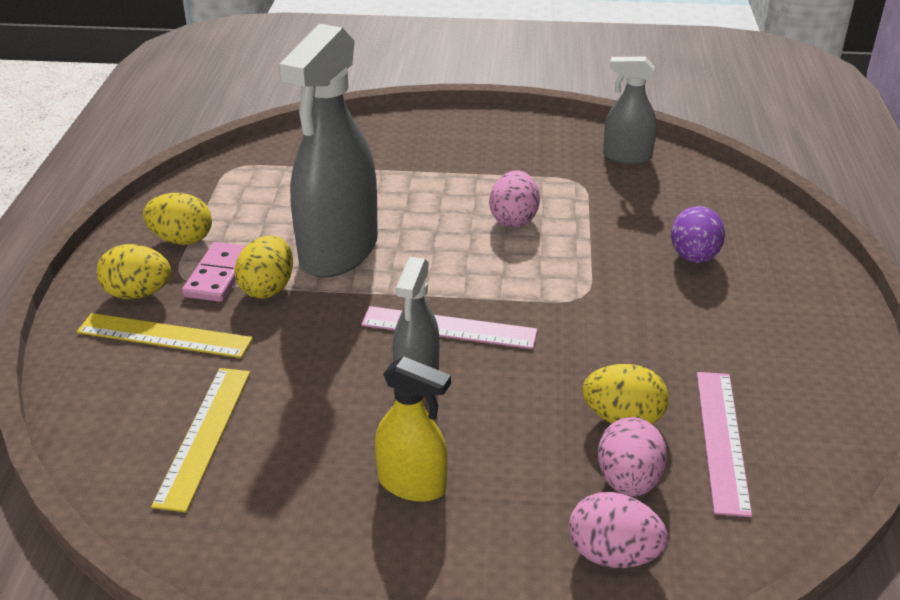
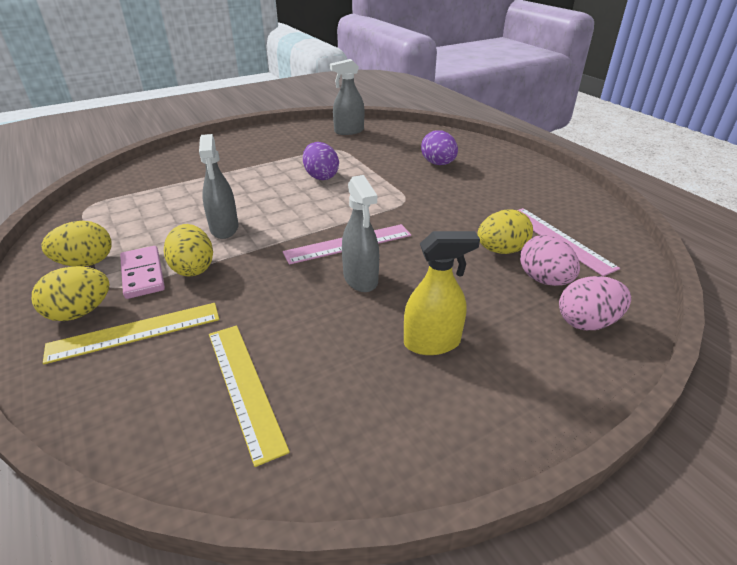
camera: 35 degrees left, 0 degrees up
(338, 251) = (224, 228): grey spray bottle -> grey spray bottle, size x0.52
(513, 219) = (321, 176): pink egg -> purple egg

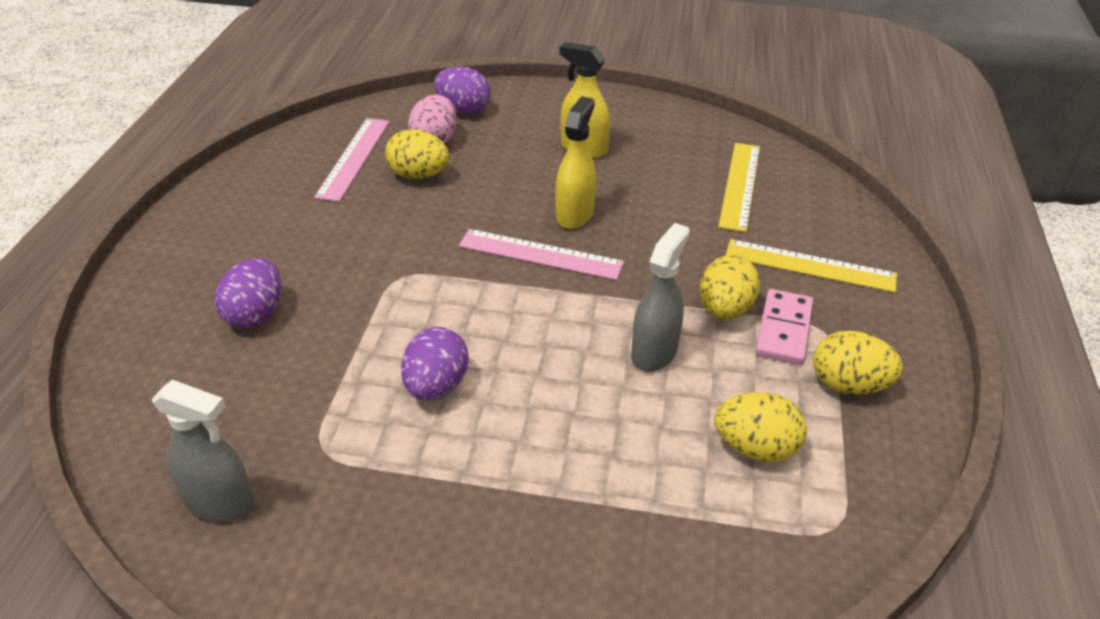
camera: 140 degrees left, 5 degrees up
(80, 312) = (860, 313): yellow egg -> yellow egg (755, 448)
(360, 279) = (574, 214): grey spray bottle -> yellow spray bottle
(587, 322) = (463, 109): pink egg -> purple egg

